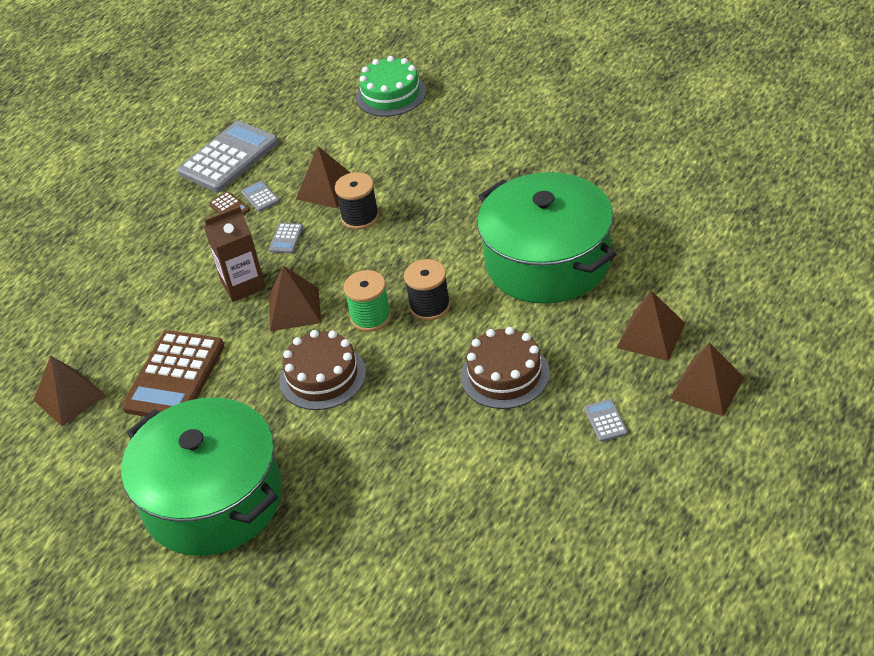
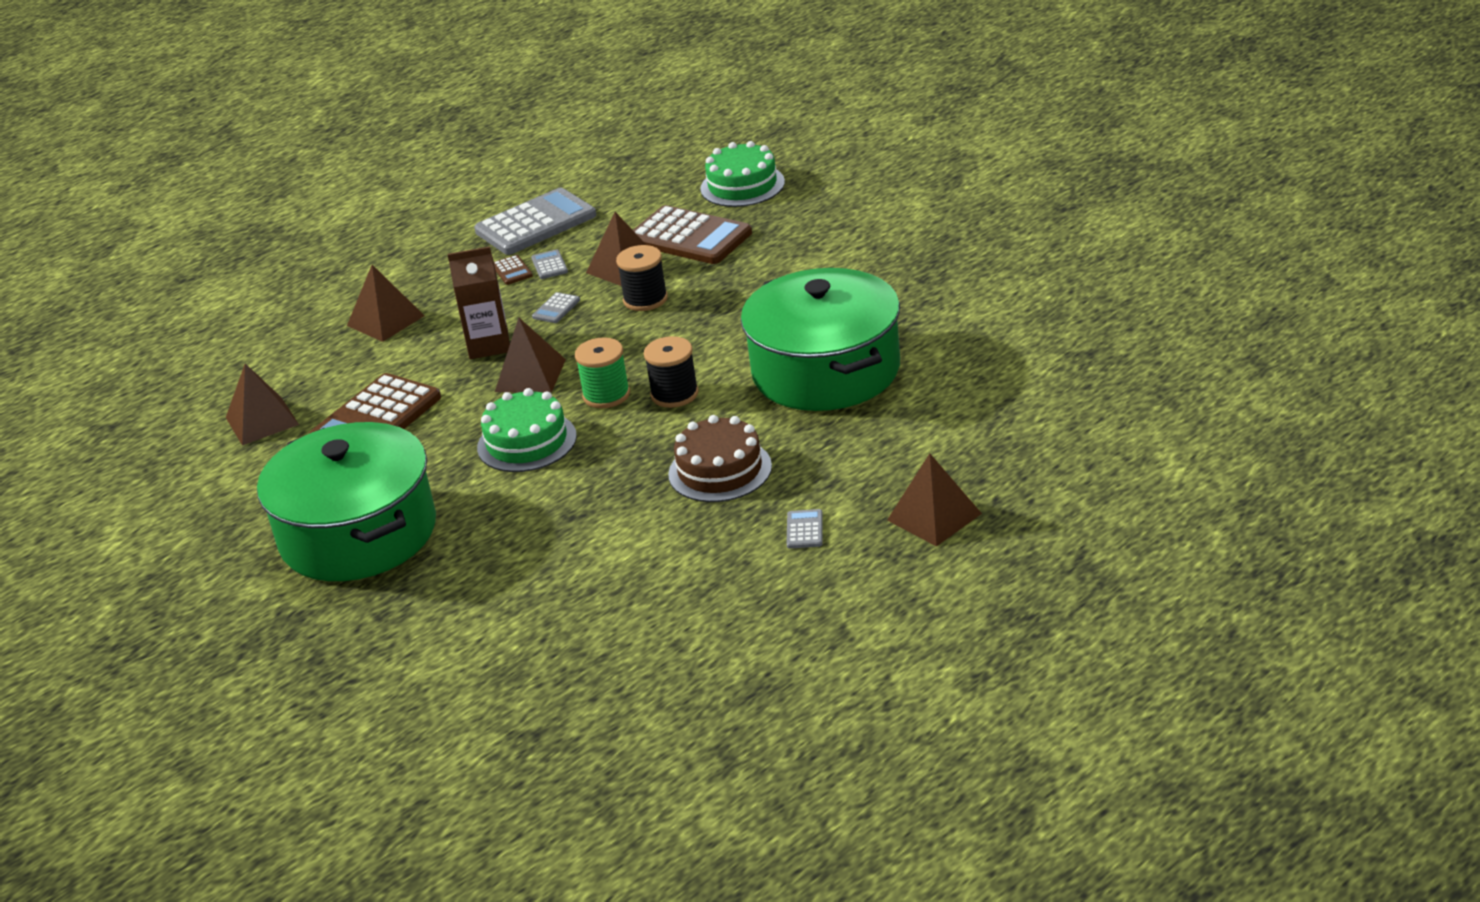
camera: 15 degrees right, 10 degrees down
(322, 376) = (527, 442): brown cake -> green cake
(369, 151) = (689, 237): none -> brown calculator
(651, 335) = (900, 458): brown pyramid -> brown pyramid (385, 320)

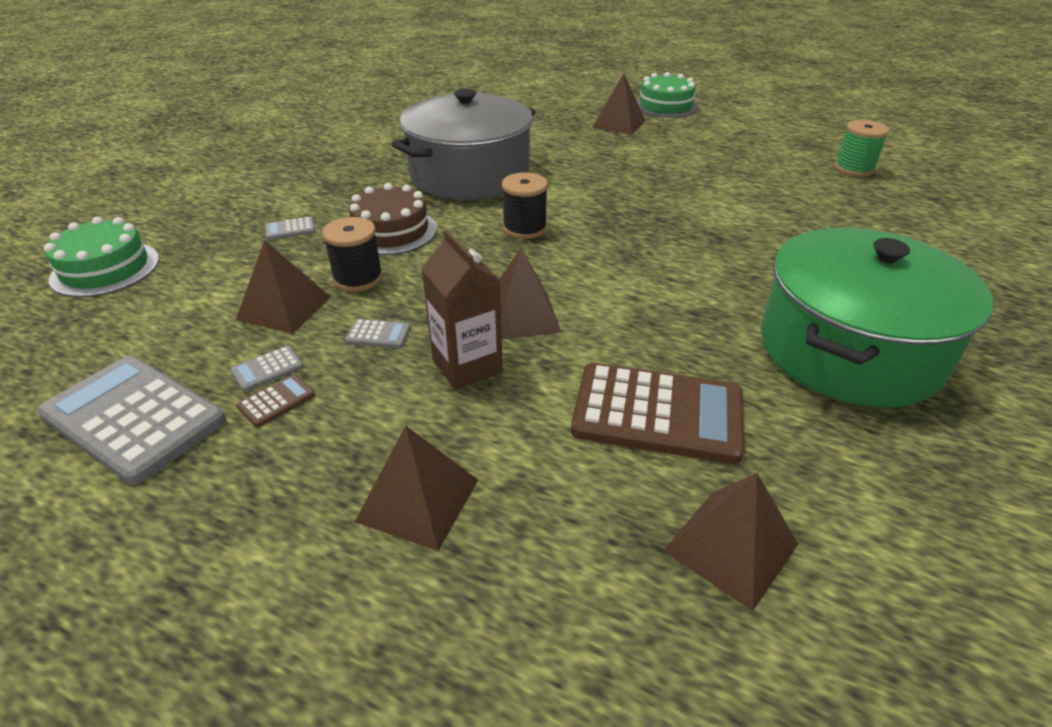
camera: 115 degrees left, 5 degrees up
(527, 442) = (635, 286): green cake -> green cake (665, 106)
(606, 395) = (539, 261): green spool -> green spool (854, 169)
(689, 237) = (222, 279): brown calculator -> none
(720, 470) = (617, 191): brown cake -> brown cake (391, 231)
(804, 530) = (660, 154): grey calculator -> grey calculator (290, 229)
(826, 371) = (469, 174): green pot -> grey pot

